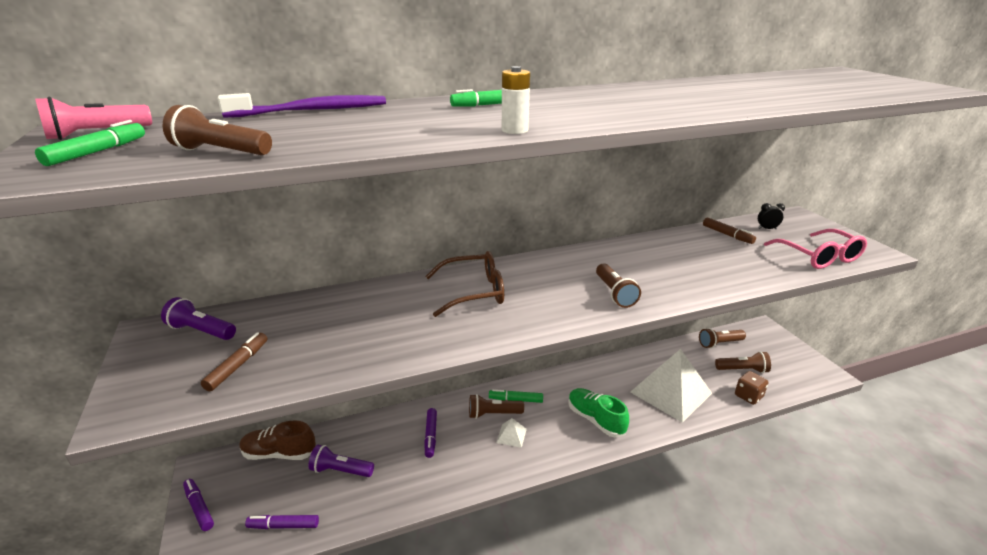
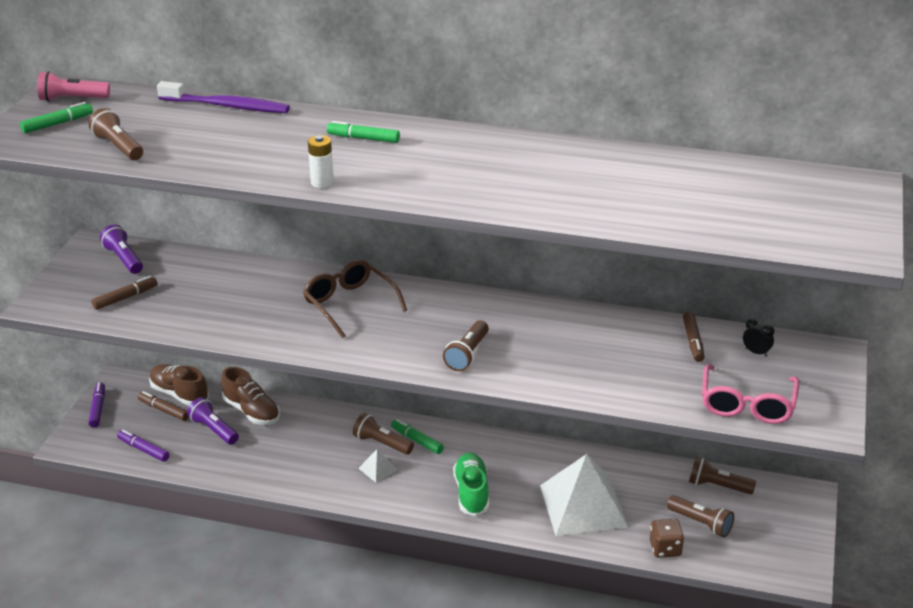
camera: 35 degrees right, 5 degrees up
(274, 475) = (164, 410): none -> brown marker
(362, 438) = (252, 411): none -> brown shoe
(431, 435) = (309, 436): purple marker -> none
(474, 292) = (349, 304): brown glasses -> brown glasses turned 150 degrees counterclockwise

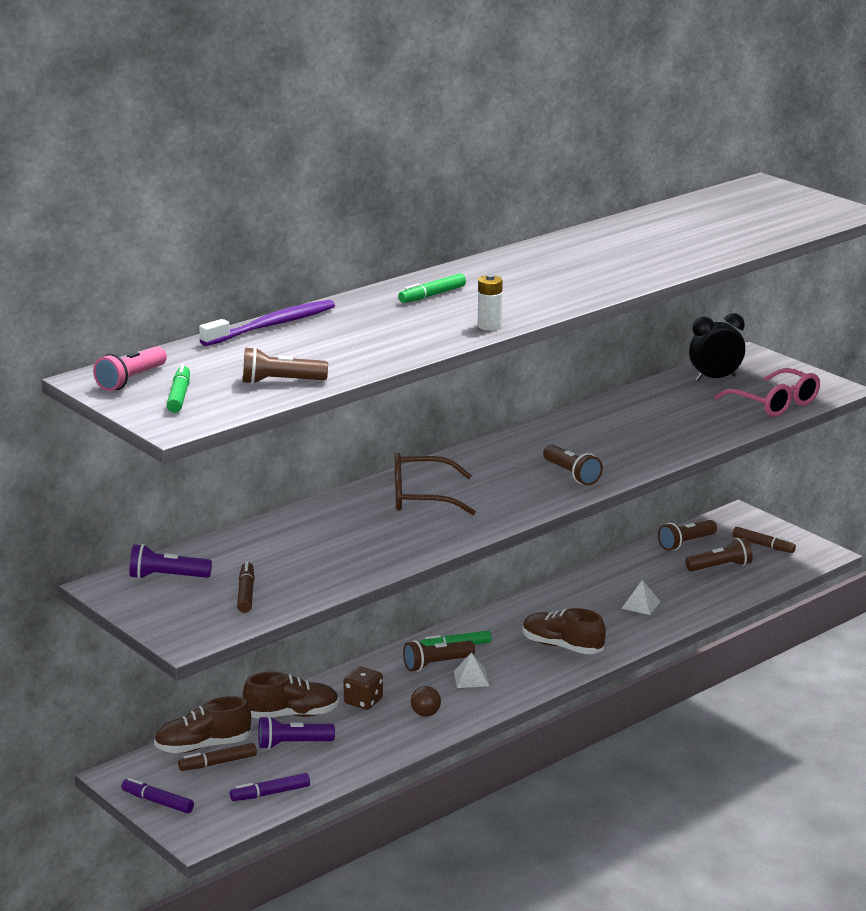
camera: 55 degrees left, 10 degrees down
(307, 470) = (425, 714): none -> brown ball
(471, 493) = (562, 646): green shoe -> brown shoe
(583, 506) = (641, 605): white pyramid -> white pyramid, size x0.40
(665, 548) = (732, 592): brown dice -> brown dice (363, 701)
(693, 341) = (671, 393): brown marker -> brown marker (763, 545)
(756, 352) = (715, 378): black clock -> black clock, size x1.94

